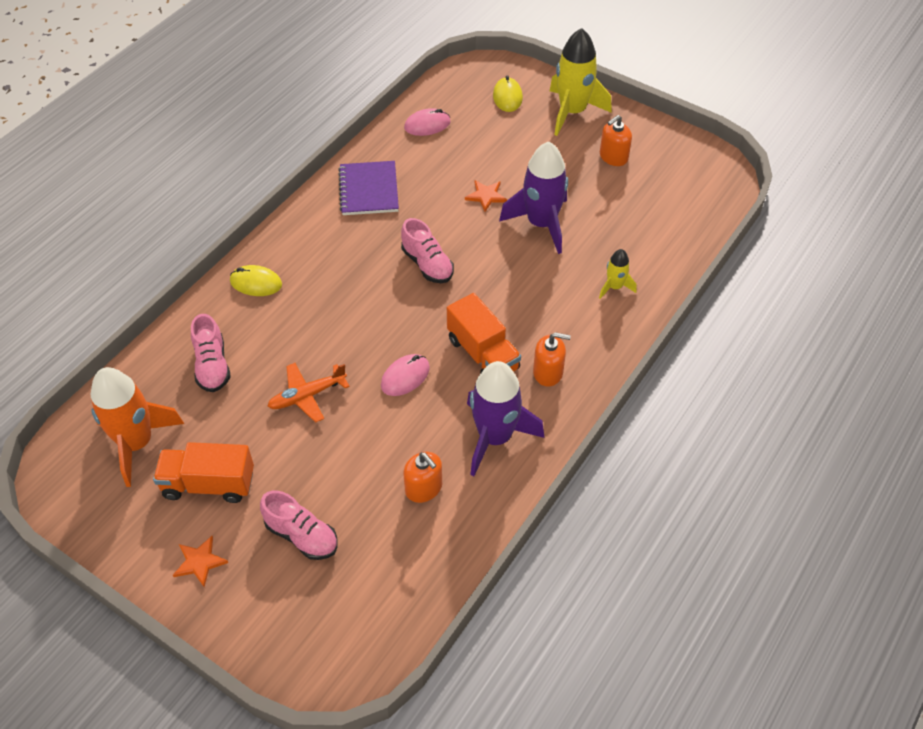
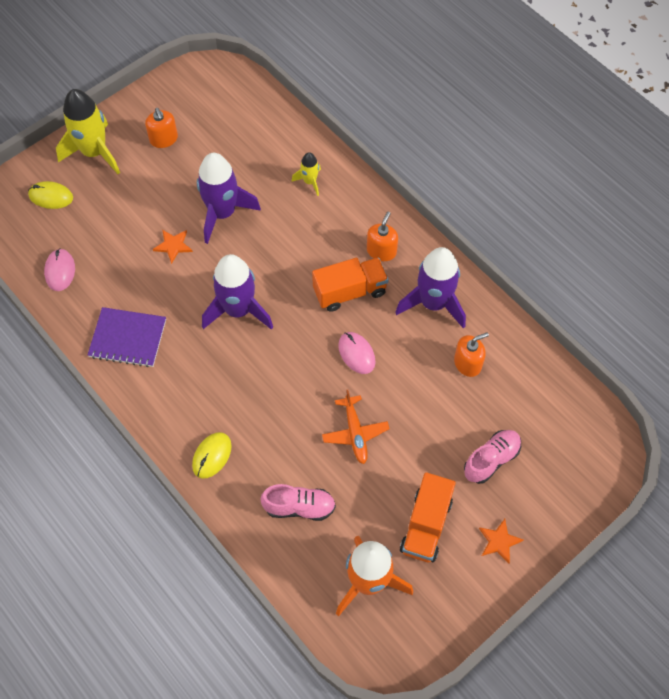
camera: 75 degrees left, 10 degrees up
(427, 264) = (238, 310): pink shoe -> purple rocket

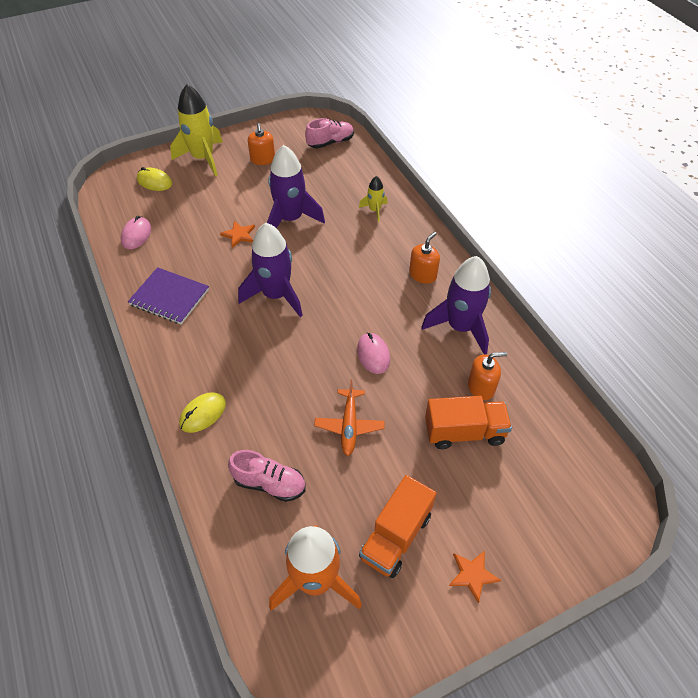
camera: 15 degrees right, 10 degrees down
(350, 291) = (383, 301): orange truck -> orange truck (464, 432)
(491, 460) = (483, 485): pink shoe -> pink shoe (330, 142)

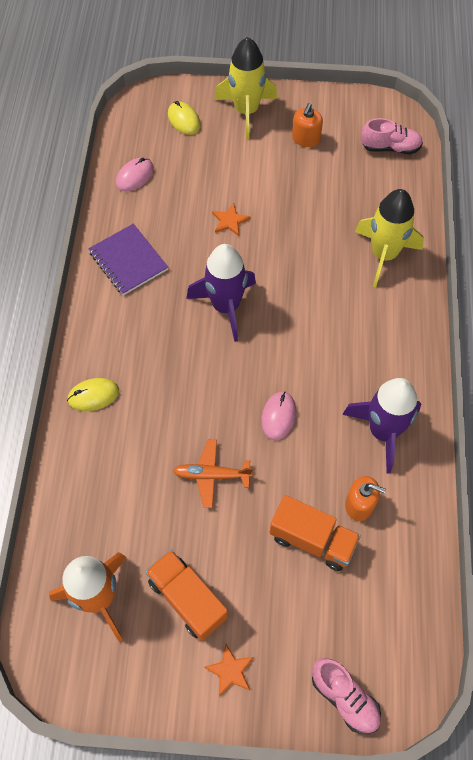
camera: 30 degrees right, 10 degrees up
(269, 483) = (112, 491): pink shoe -> pink shoe (344, 698)
(291, 219) = (291, 226): purple rocket -> none
(349, 425) = (212, 475): orange plane -> orange plane turned 60 degrees clockwise
(374, 210) = (383, 255): yellow rocket -> yellow rocket, size x2.03
(395, 536) = (187, 599): orange truck -> orange truck turned 75 degrees clockwise
(423, 275) = (384, 354): orange soap dispenser -> none

